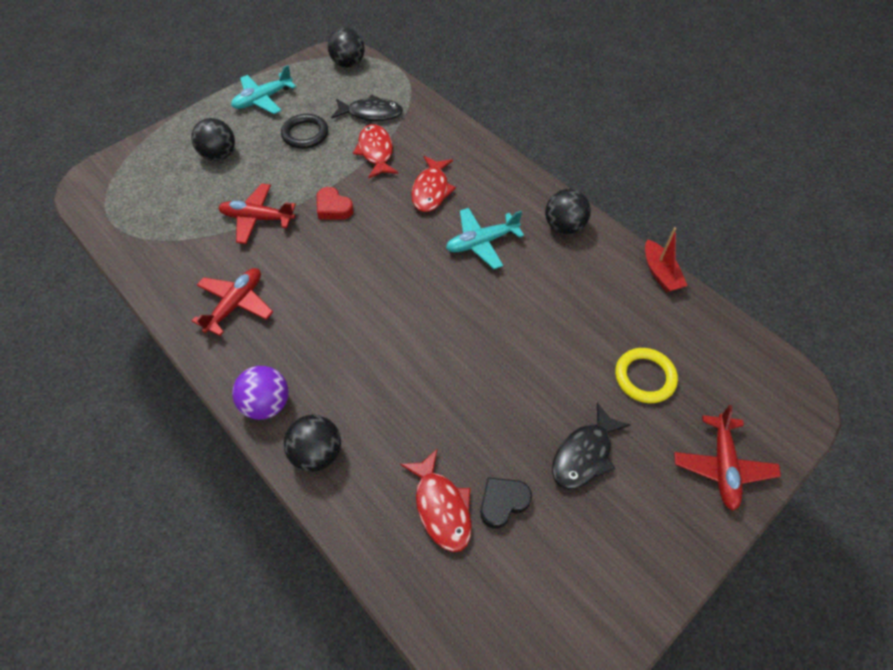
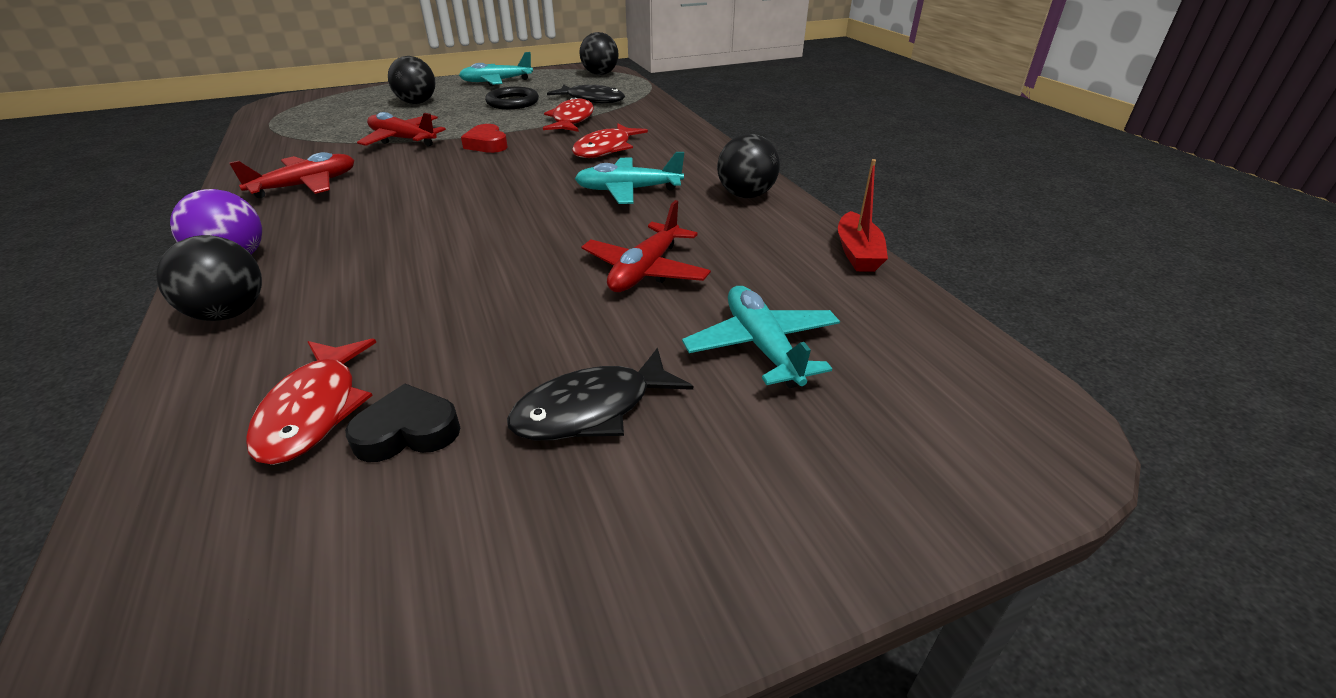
camera: 20 degrees right, 20 degrees down
(644, 377) = (762, 346): yellow ring -> turquoise plane
(722, 466) = (838, 493): red plane -> red plane (645, 270)

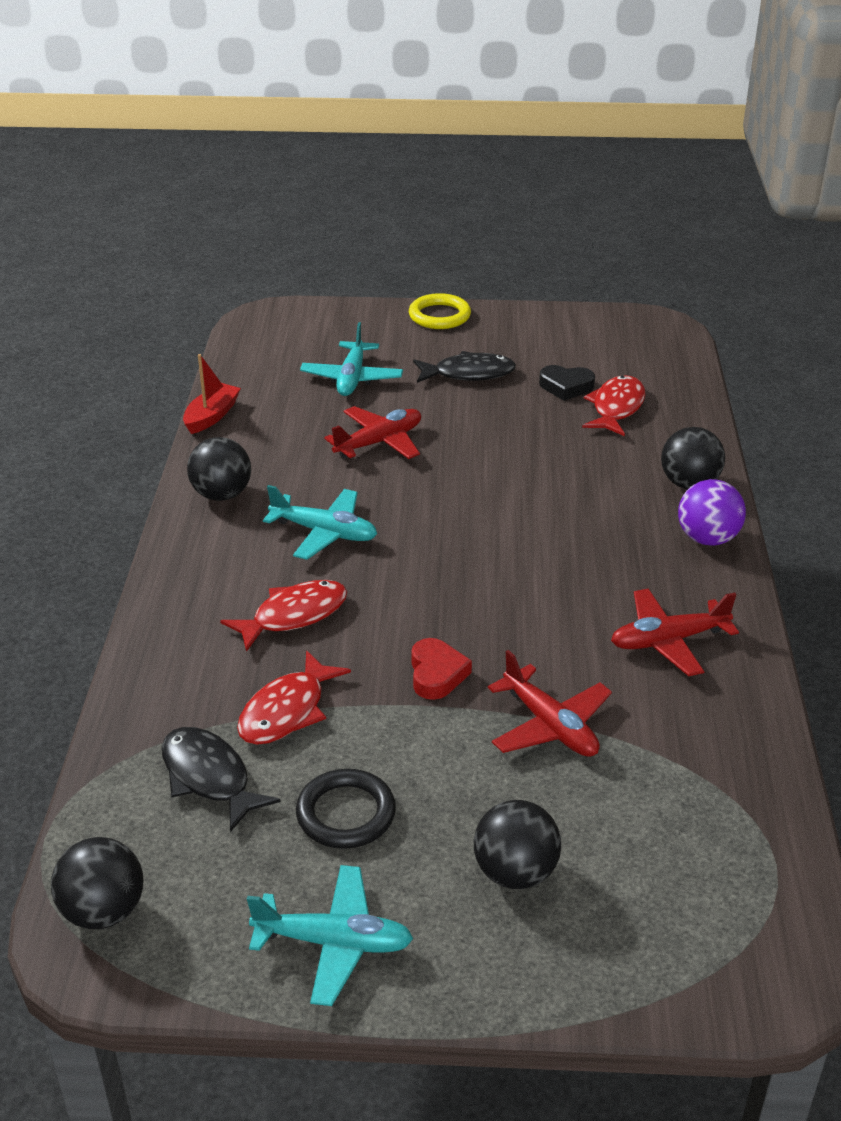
camera: 155 degrees left, 0 degrees up
(747, 567) = (439, 316): none -> yellow ring

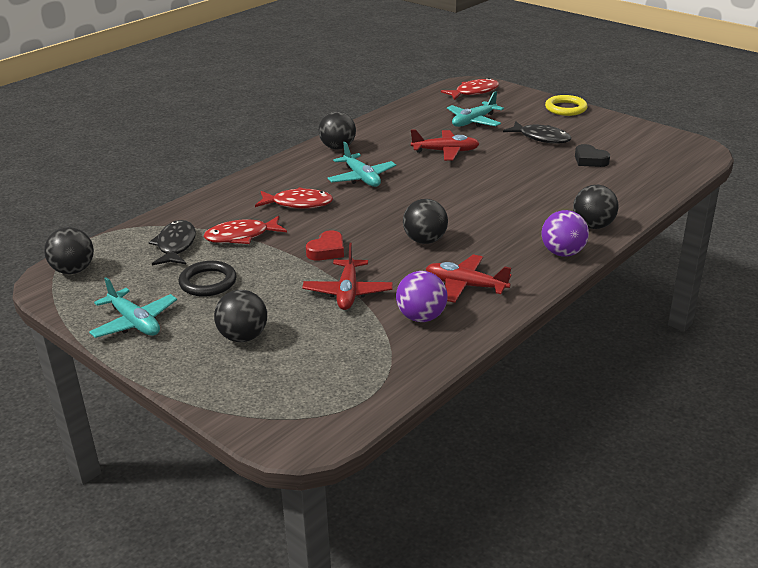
camera: 40 degrees right, 5 degrees down
(211, 416) = (380, 116): red boat -> none
(536, 596) = (425, 240): none -> black ball
(616, 408) = (605, 178): red fish -> red fish (474, 92)
(681, 714) = (421, 317): none -> purple ball

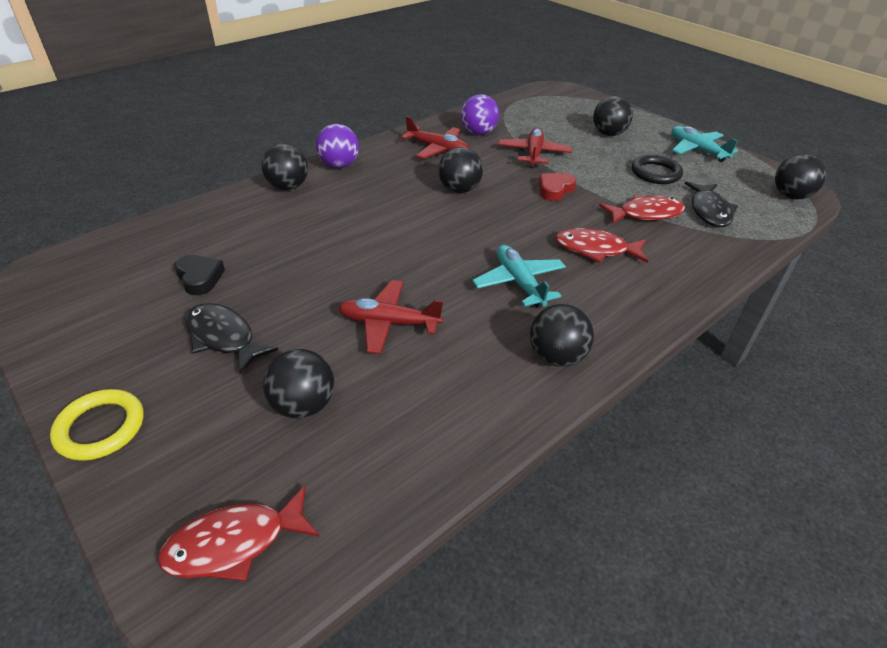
camera: 175 degrees left, 10 degrees up
(474, 121) = (303, 405): turquoise plane -> black ball

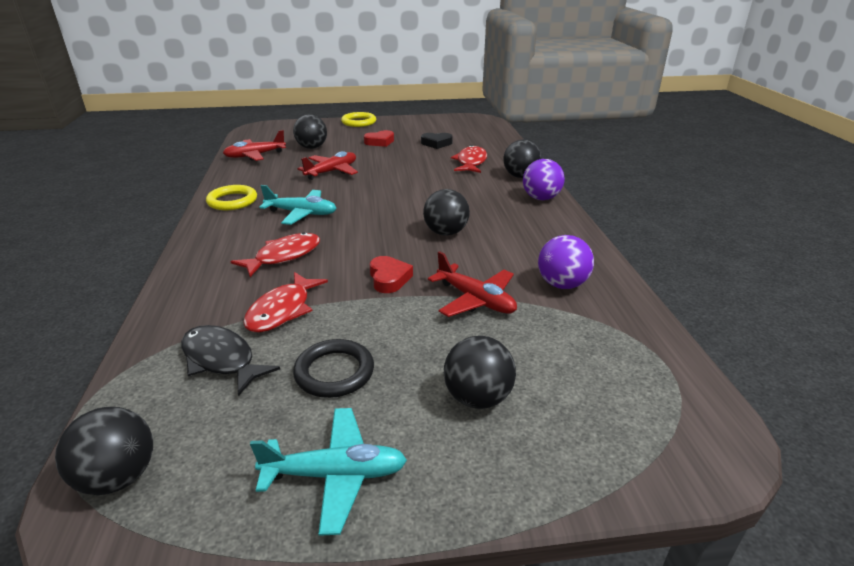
camera: 125 degrees right, 10 degrees down
(223, 337) = (380, 142): black fish -> red heart
(235, 543) = (273, 131): red fish -> red fish (471, 162)
(437, 149) = (537, 247): red plane -> red plane (255, 155)
(556, 357) = (232, 201): black ball -> yellow ring

